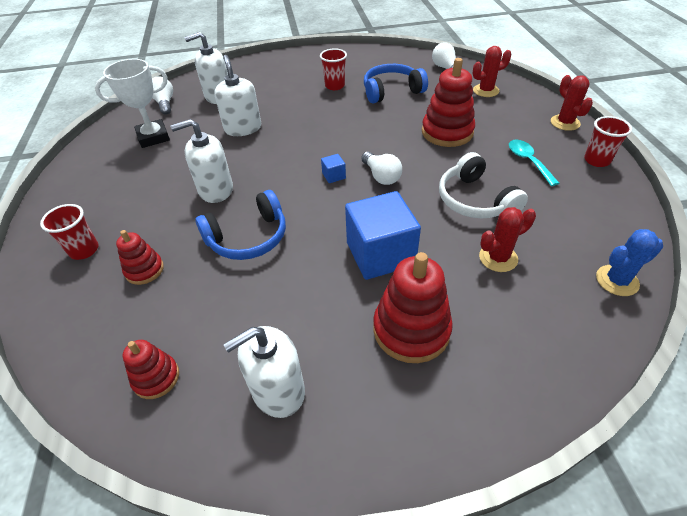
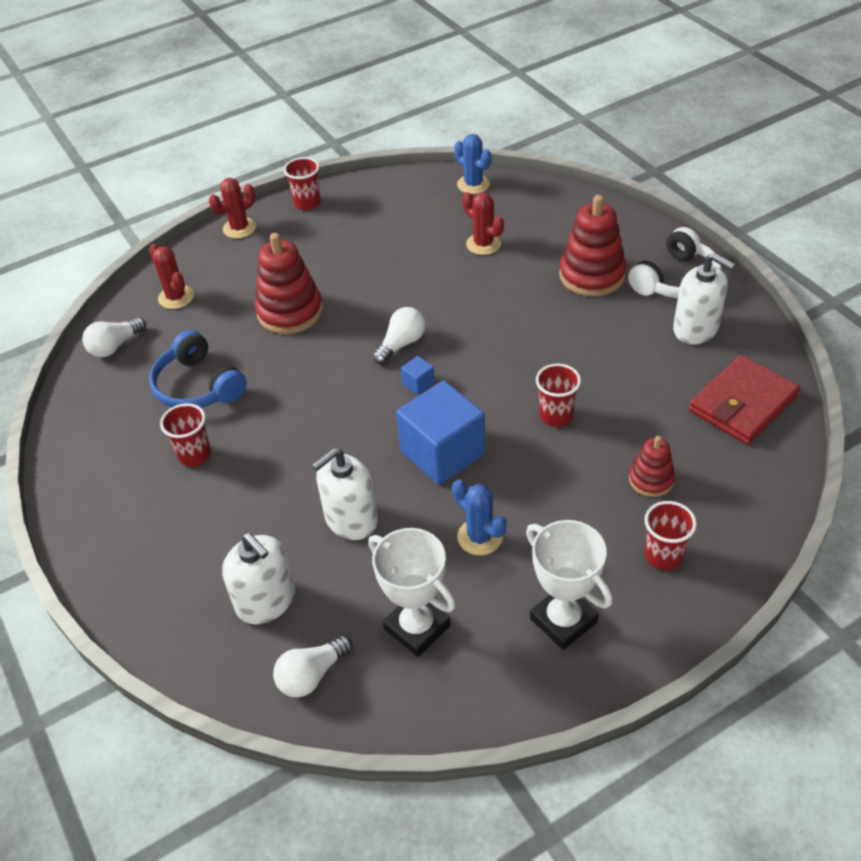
camera: 110 degrees left, 0 degrees up
(97, 189) = (563, 620): none -> white trophy
(156, 378) = (742, 404): red stacking toy -> red wallet
(183, 172) = (480, 537): none -> blue cactus
(215, 190) = (497, 483): white soap dispenser -> none
(248, 237) = (556, 416): blue headphones -> red cup
(380, 254) = (521, 313): blue cube -> blue cube (442, 453)
(475, 200) = (410, 269): white headphones -> white headphones (676, 280)
(528, 161) = (327, 244): turquoise spoon -> none

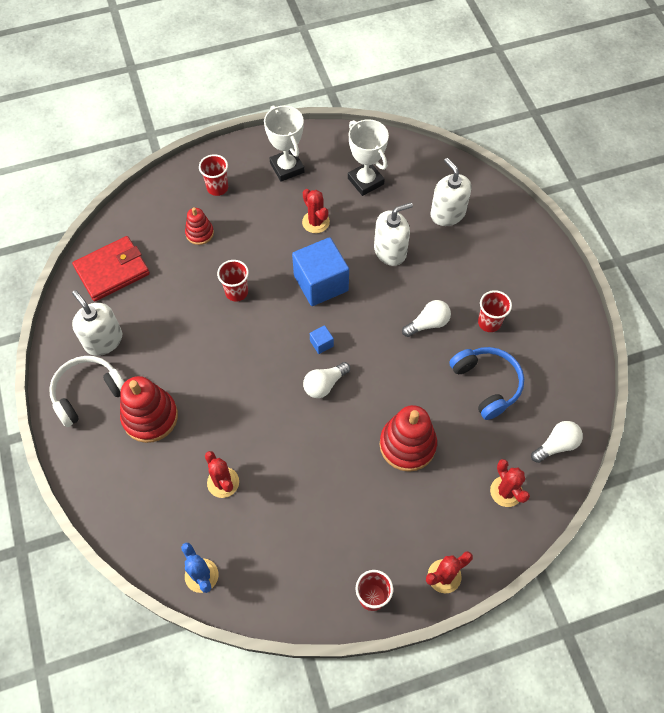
camera: 170 degrees left, 15 degrees up
(312, 675) = (426, 170): white light bulb -> white light bulb (428, 324)
(480, 537) = (315, 222): blue cactus -> red cactus

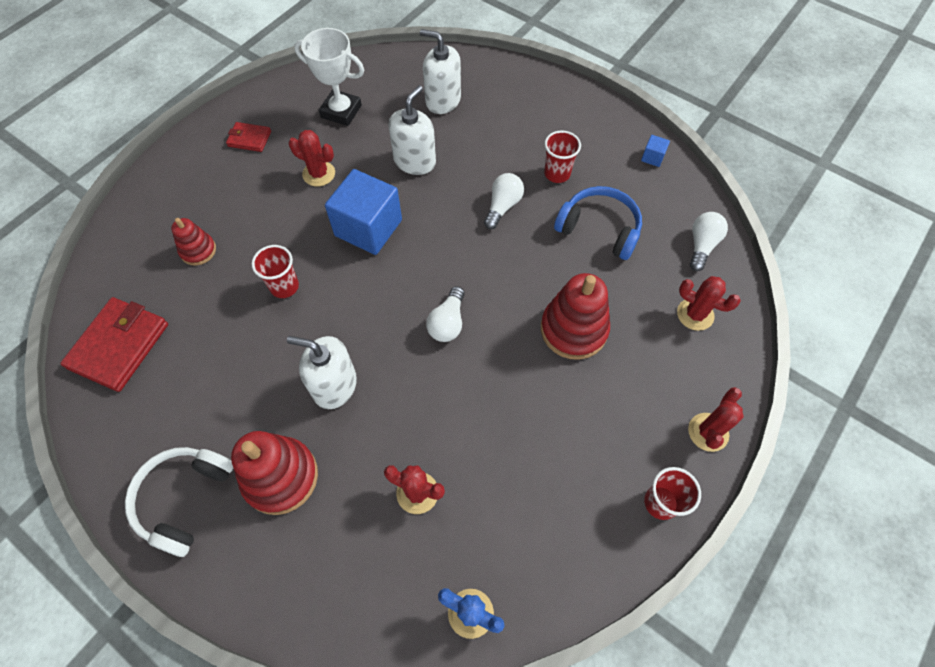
camera: 35 degrees left, 0 degrees up
(103, 340) = (162, 428): white soap dispenser -> white soap dispenser (334, 385)
(217, 188) = (186, 196): red cup -> none
(287, 168) = (249, 139): white trophy -> red wallet
(321, 343) = (414, 285): blue cube -> blue cube (652, 157)

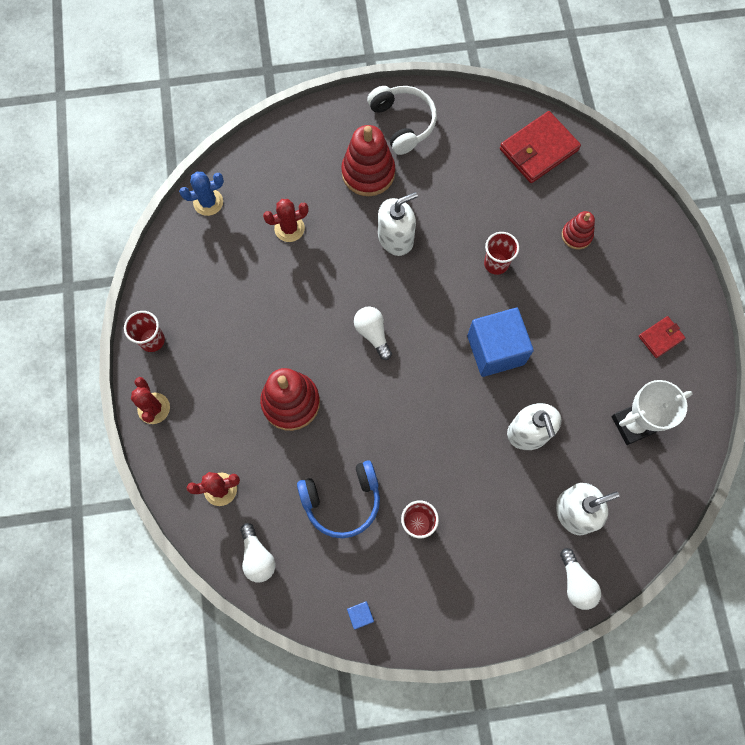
camera: 135 degrees right, 10 degrees up
(119, 346) = (538, 150): red wallet -> red wallet turned 75 degrees clockwise
(319, 174) = (578, 357): red cactus -> none
(502, 206) = (426, 454): white light bulb -> white light bulb (576, 583)

